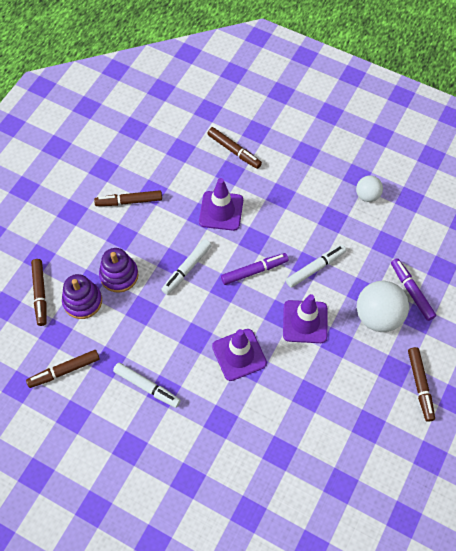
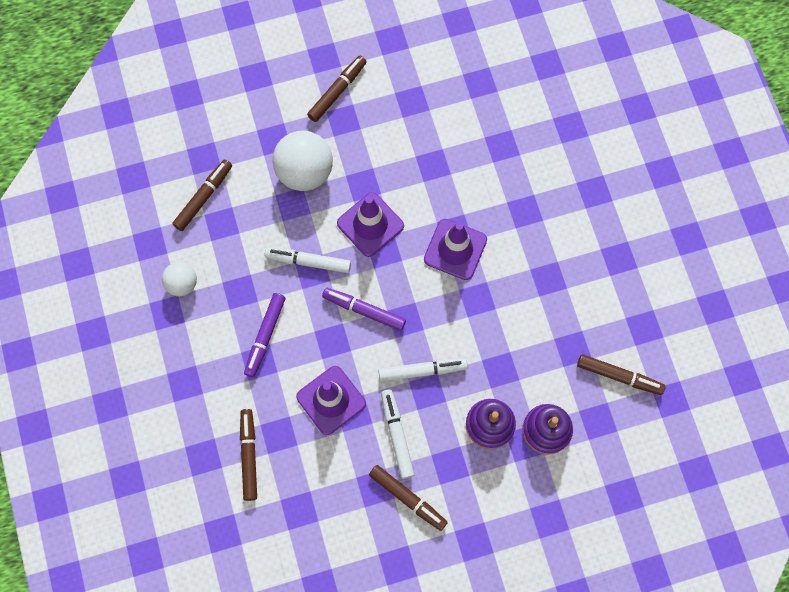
camera: 135 degrees left, 10 degrees up
(40, 294) = (580, 476): brown marker -> brown marker (203, 197)
(147, 386) = (559, 295): white marker -> white marker (397, 435)
(411, 292) = (253, 164): purple marker -> purple marker (265, 336)

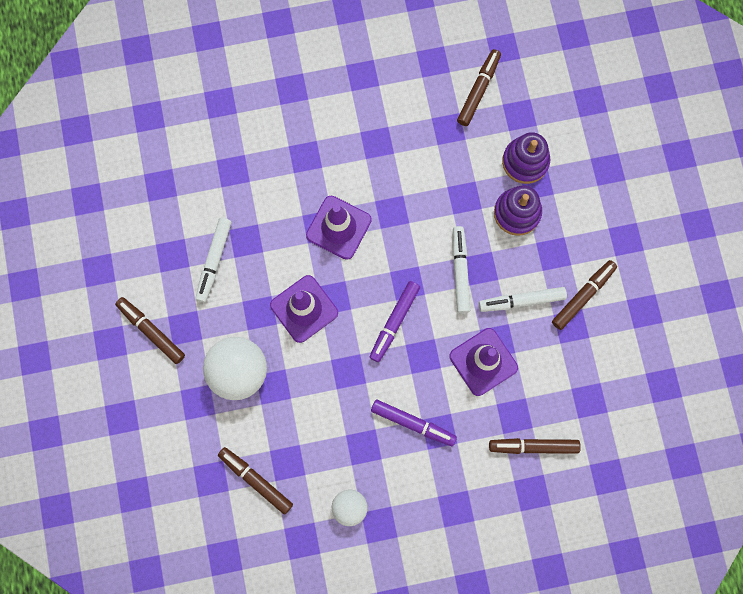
camera: 85 degrees left, 5 degrees up
(308, 262) = (338, 374): white marker -> white marker (214, 261)

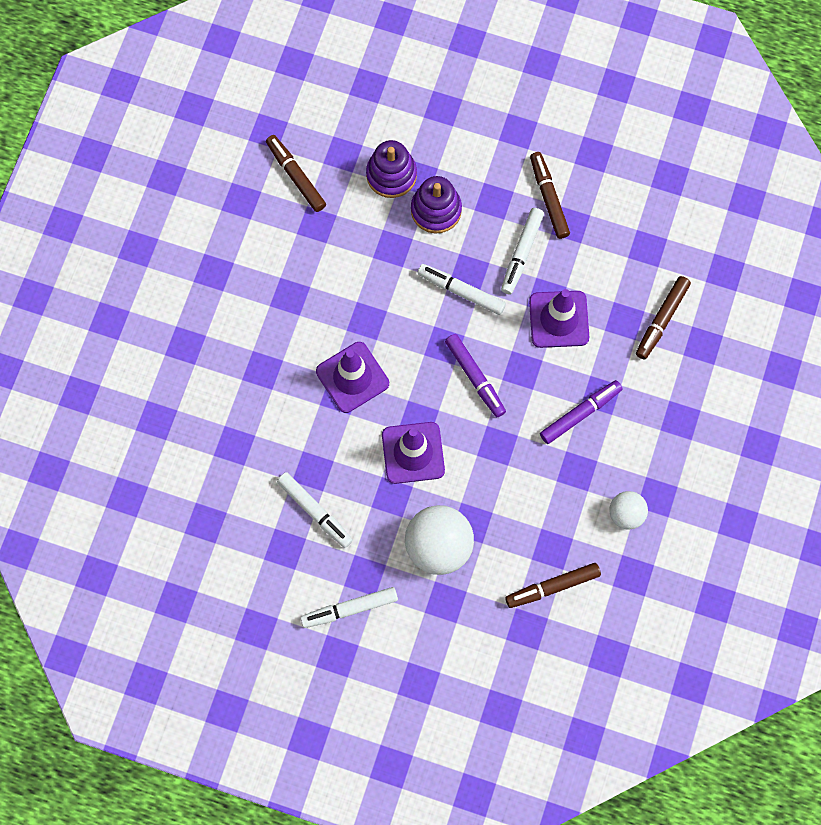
camera: 60 degrees left, 5 degrees down
(151, 331) = (350, 609): brown marker -> white marker

